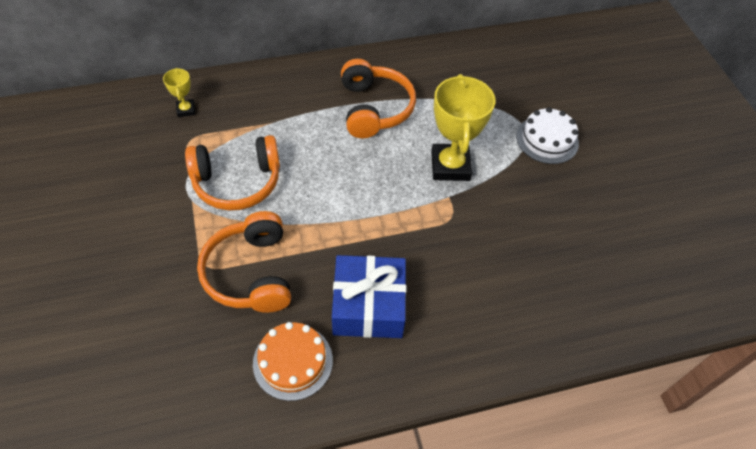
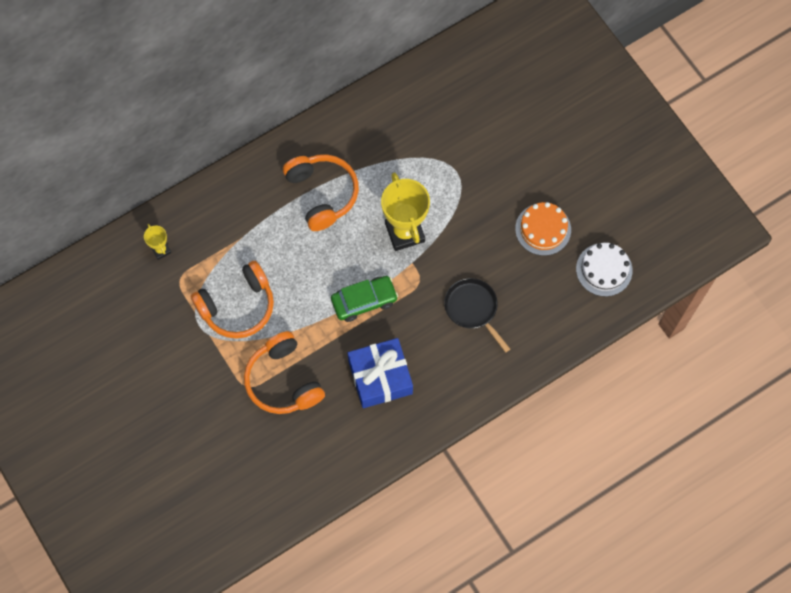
camera: 15 degrees left, 15 degrees up
(293, 361) = (342, 436): orange cake -> orange cake (543, 229)
(380, 218) = (364, 301): none -> green car
(507, 264) = (473, 309): none -> black pan
(547, 139) = (478, 178): white cake -> white cake (604, 269)

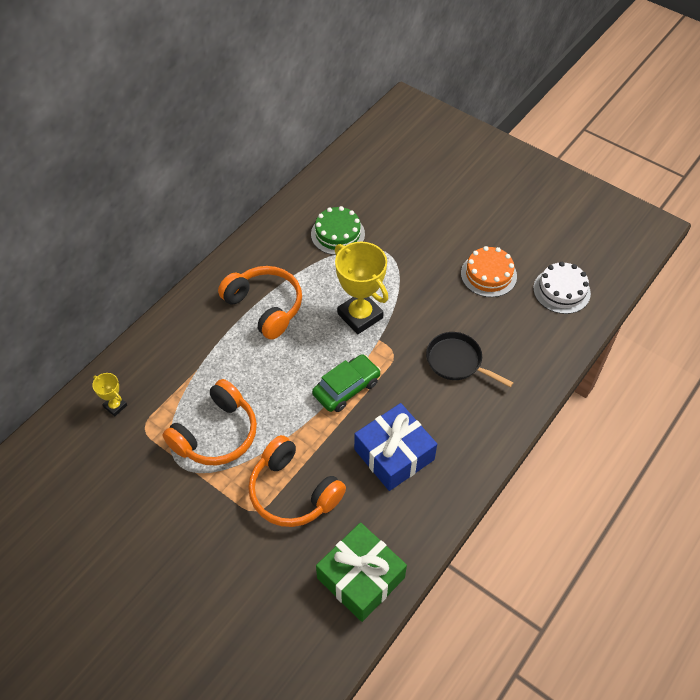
camera: 20 degrees left, 15 degrees down
(310, 472) = (361, 578): none -> green gift
(419, 136) = (337, 234): none -> green cake

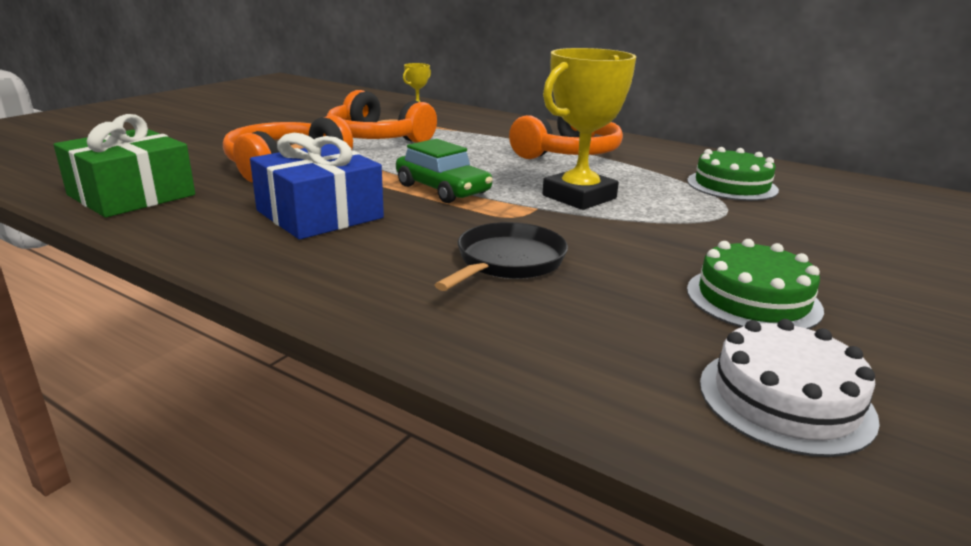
camera: 85 degrees right, 30 degrees down
(488, 274) = (753, 299): orange cake -> green cake

